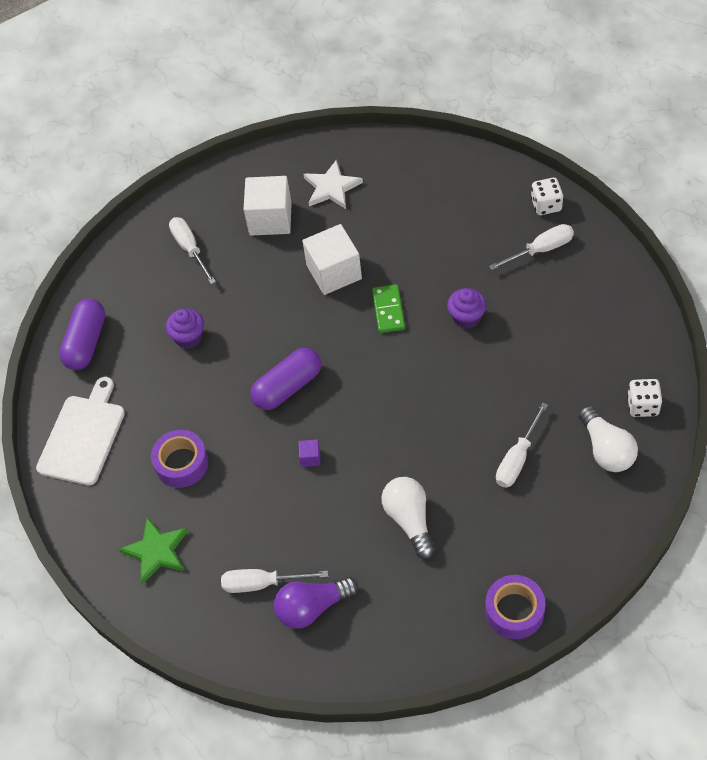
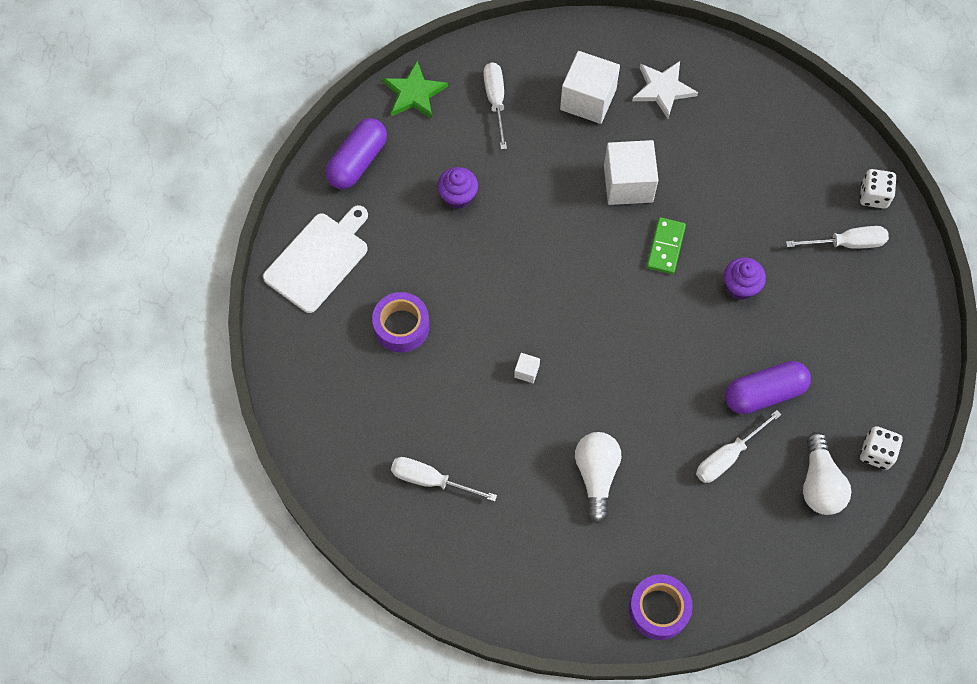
camera: 15 degrees right, 10 degrees up
(156, 551) = (344, 406): green star -> green star (414, 93)
(288, 387) = (534, 289): purple capsule -> purple capsule (764, 393)
(310, 457) = (526, 371): purple cube -> white cube
(312, 607) = (468, 524): purple light bulb -> none

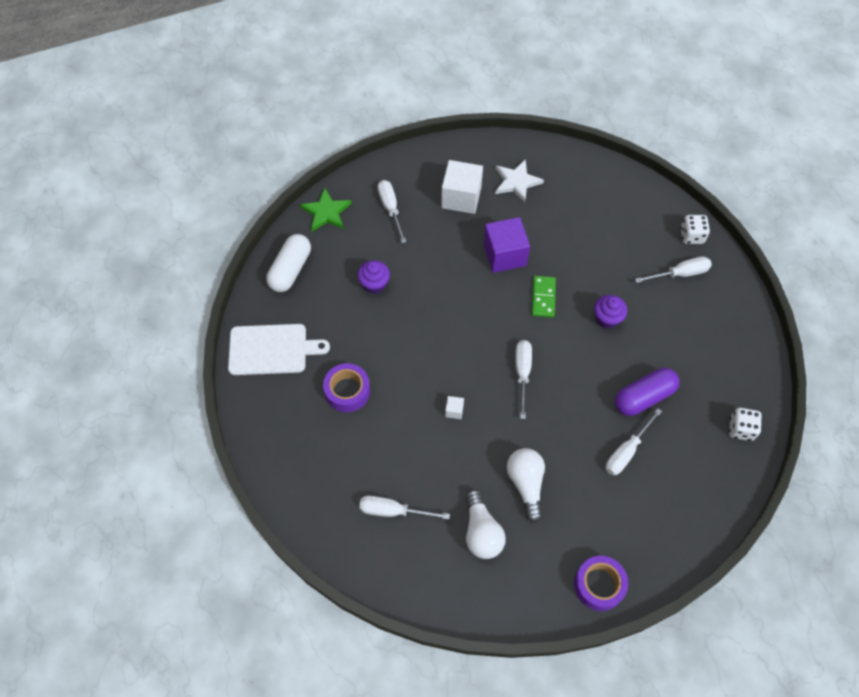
camera: 10 degrees left, 5 degrees down
(318, 259) = (272, 349): white cutting board -> white cutting board turned 60 degrees clockwise
(357, 162) = (290, 270): purple capsule -> white capsule
(619, 339) = (522, 373): none -> white screwdriver
(628, 184) = (504, 255): white cube -> purple cube
(819, 483) = (703, 460): white light bulb -> white light bulb (481, 532)

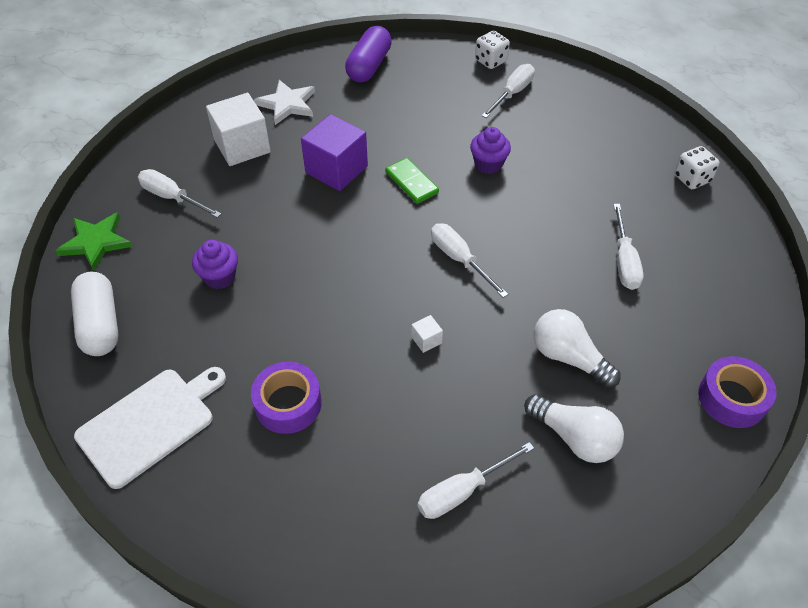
camera: 40 degrees left, 10 degrees down
(644, 397) = (589, 207): purple capsule -> purple capsule (369, 66)

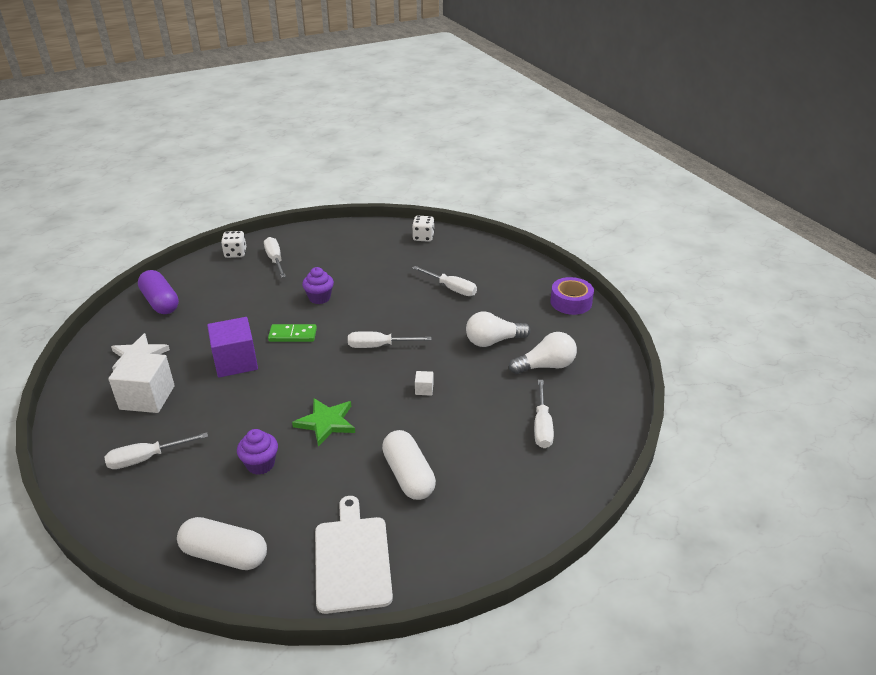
camera: 55 degrees left, 15 degrees down
(96, 242) = (133, 525): green star -> green star (326, 422)
(288, 403) = (408, 475): purple tape -> white capsule

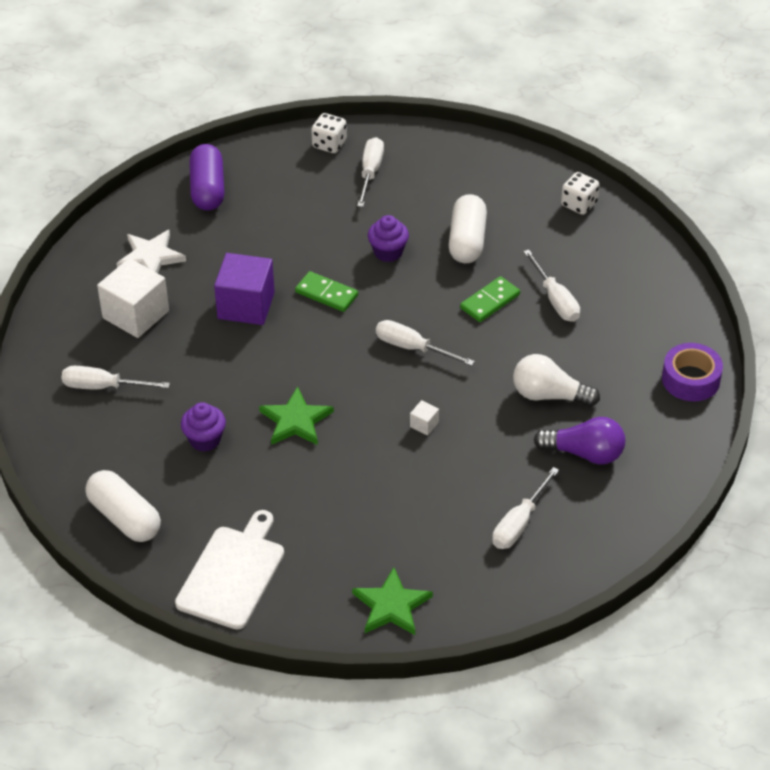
camera: 30 degrees right, 10 degrees up
(408, 475) = (339, 515): white capsule -> white capsule (467, 241)
(410, 303) = (490, 301): none -> green domino
(500, 525) = (391, 606): none -> green star
(545, 366) = (584, 453): white light bulb -> purple light bulb

